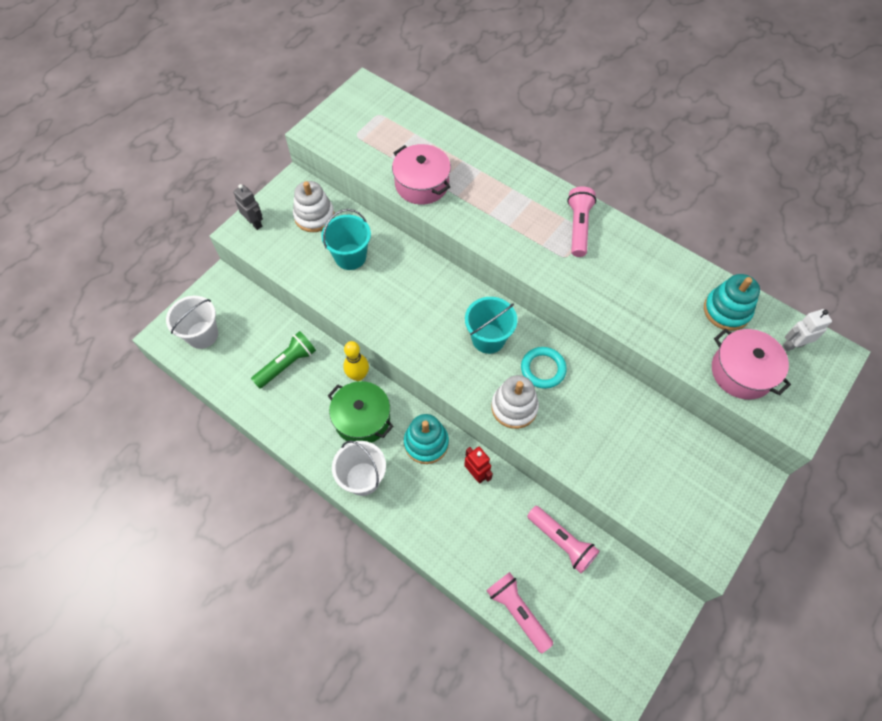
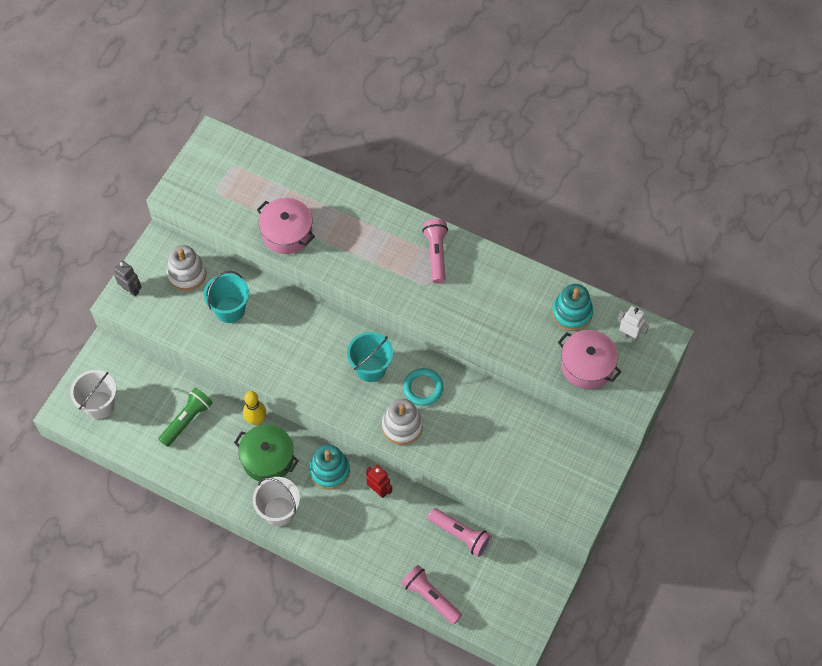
camera: 10 degrees left, 0 degrees up
(793, 345) = (629, 335): white robot -> white robot turned 60 degrees clockwise

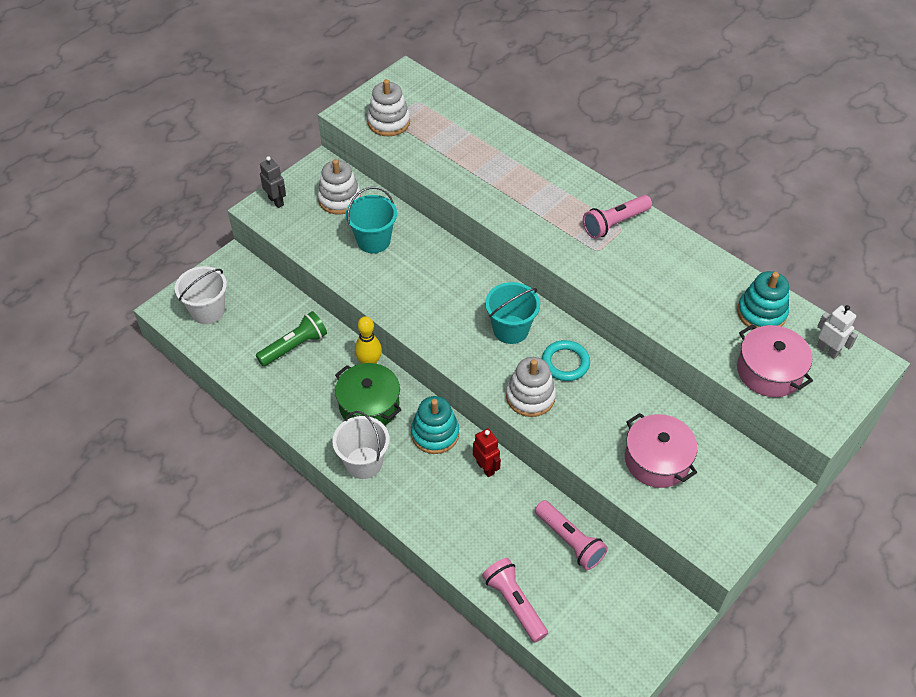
camera: 15 degrees right, 10 degrees down
(213, 194) = (388, 122): none -> white stacking toy
(287, 233) = (455, 171): pink pot -> pink pot (657, 460)
(436, 254) = (615, 223): pink flashlight -> pink flashlight turned 135 degrees counterclockwise

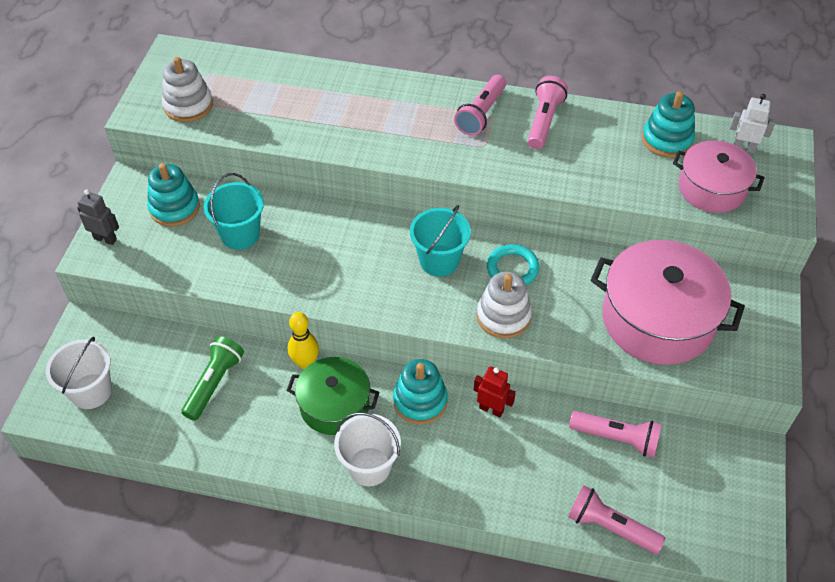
camera: 30 degrees left, 0 degrees up
(339, 199) = (174, 208): white stacking toy -> turquoise stacking toy
(657, 460) = (657, 319): pink pot -> pink pot, size x1.61
(663, 252) = (544, 121): none -> pink flashlight

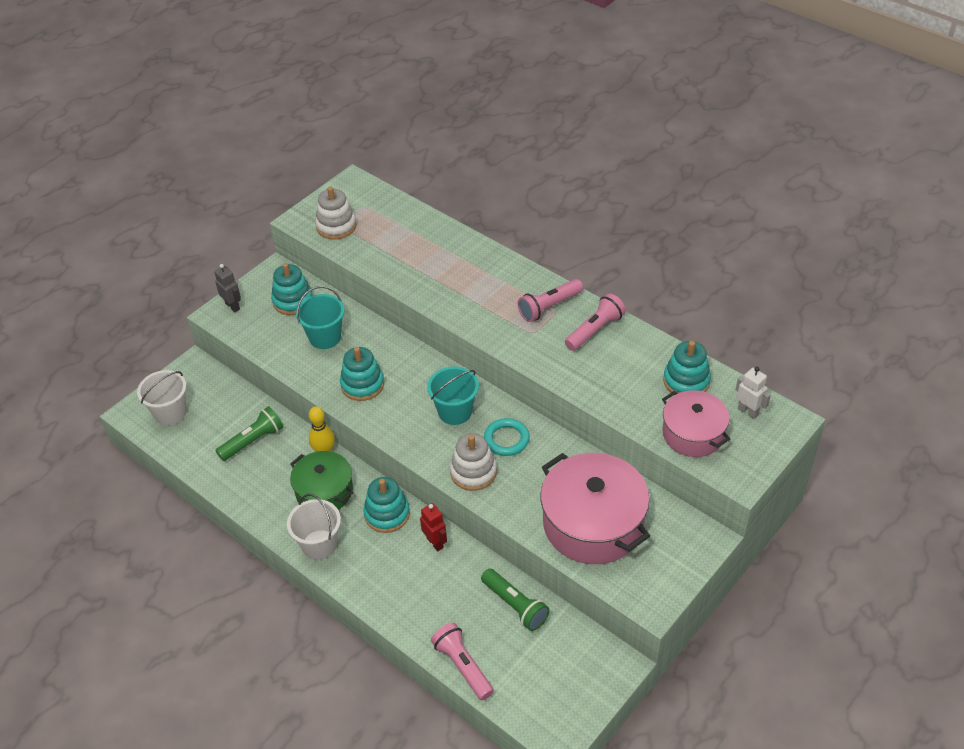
camera: 30 degrees right, 5 degrees down
(319, 270) = (362, 384): none -> turquoise stacking toy
(616, 438) = (515, 605): pink flashlight -> green flashlight

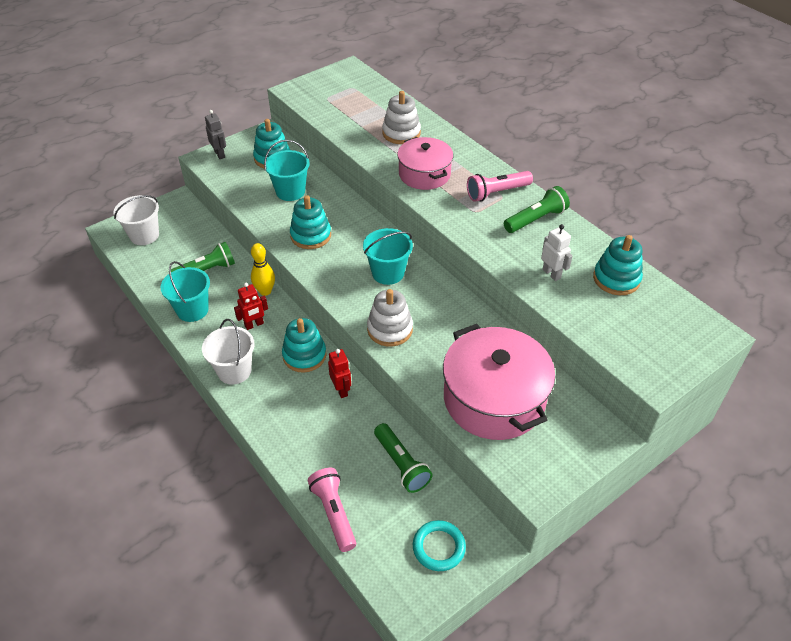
camera: 10 degrees right, 0 degrees up
(253, 488) = (192, 310): none -> turquoise bucket
(324, 491) = (254, 325): green pot -> red robot
(336, 226) = (323, 99): white stacking toy -> white stacking toy (401, 133)
(506, 439) = (429, 306): turquoise ring -> turquoise ring (438, 547)
(595, 330) = (536, 219): pink flashlight -> green flashlight
(693, 434) = (613, 328): pink pot -> pink pot (424, 174)
(748, 411) = (674, 318): white robot -> white robot (551, 274)

